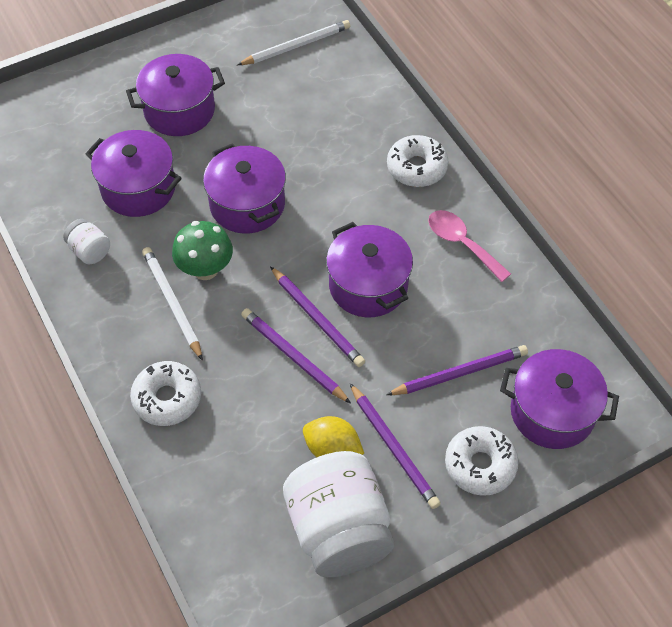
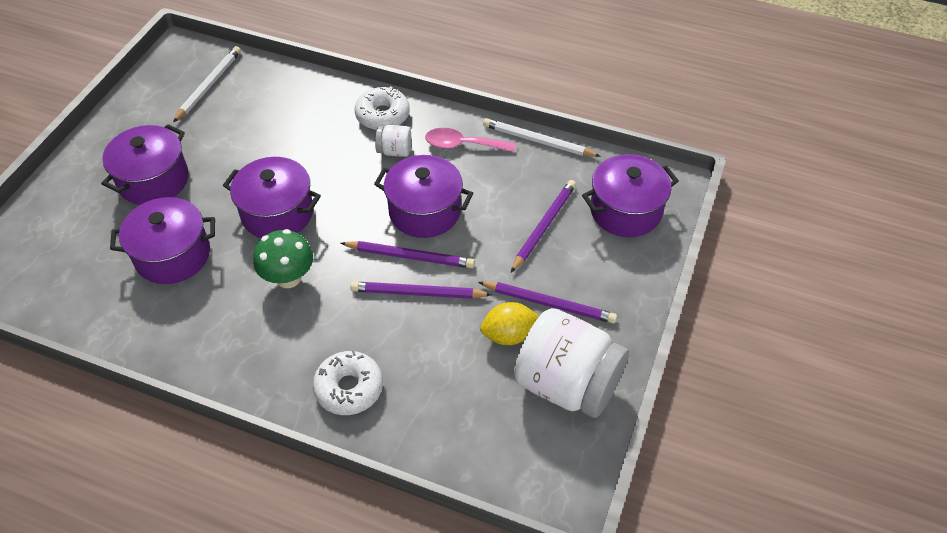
camera: 40 degrees left, 5 degrees down
(90, 251) = (175, 326): white jar -> white jar (394, 151)
(172, 303) = (285, 318): white pencil -> white pencil (538, 141)
(480, 465) = (615, 274): white donut -> none

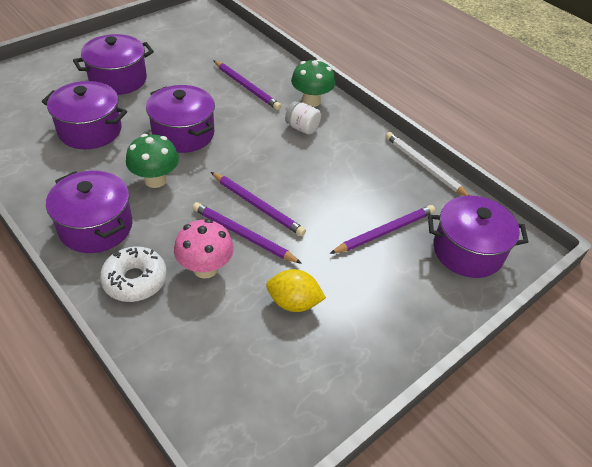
camera: 25 degrees right, 5 degrees down
(209, 85) = (203, 37): white pencil -> none
(382, 115) = (311, 101): white donut -> green mushroom
(406, 343) = (205, 268): none -> pink mushroom
(425, 211) = (294, 178): purple pot -> purple pot (96, 227)
(463, 145) = (359, 145): pink spoon -> none
(548, 304) = (346, 294): purple pencil -> purple pencil (246, 87)
(566, 384) = (315, 369): white jar -> none

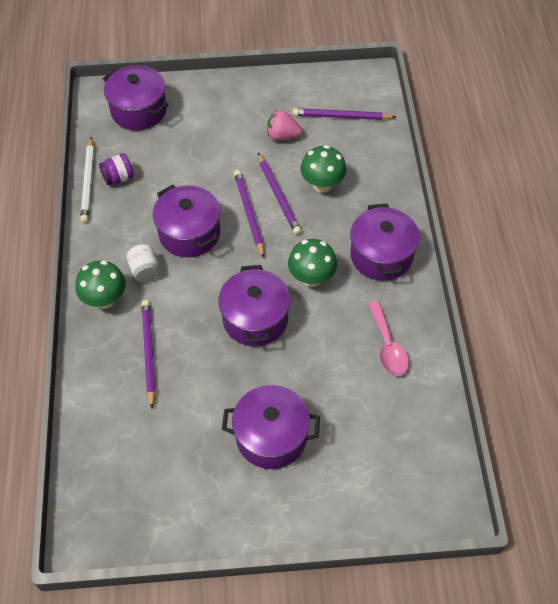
camera: 140 degrees left, 10 degrees up
(52, 159) = (388, 346): none -> pink spoon
(90, 130) = (338, 368): purple pot -> purple pot (189, 233)
(135, 280) = (374, 199): white donut -> none
(205, 268) = (322, 184): pink mushroom -> green mushroom
(294, 303) = (282, 136): yellow lemon -> pink strawberry
(385, 232) = (178, 149): purple pencil -> purple pencil (341, 116)
(405, 181) = (118, 178): none -> purple jar

